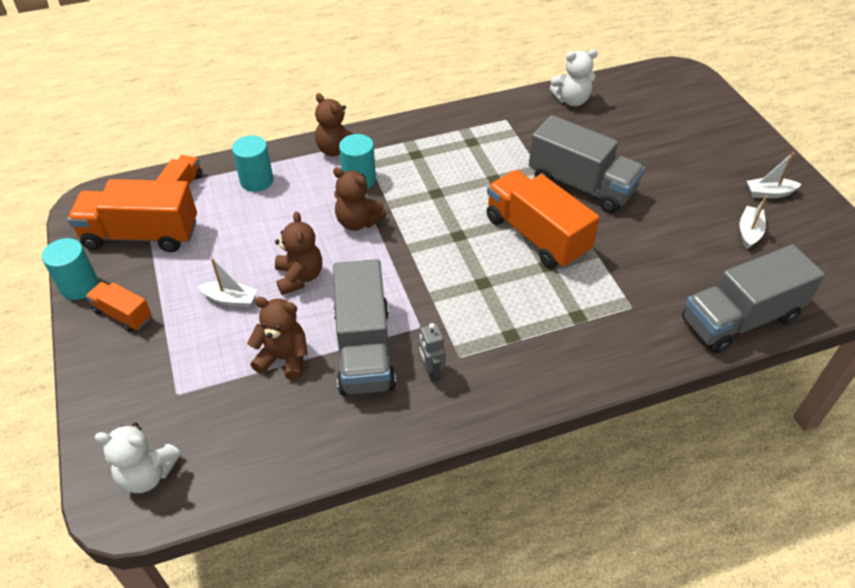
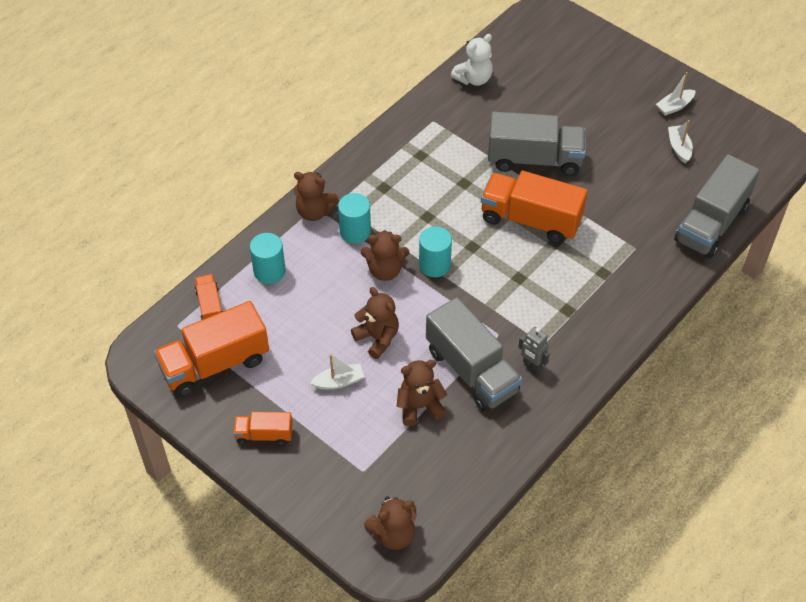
camera: 30 degrees left, 5 degrees up
(79, 286) = (205, 430): turquoise cylinder -> turquoise cylinder (434, 265)
(147, 474) = (393, 534): white teddy bear -> brown teddy bear

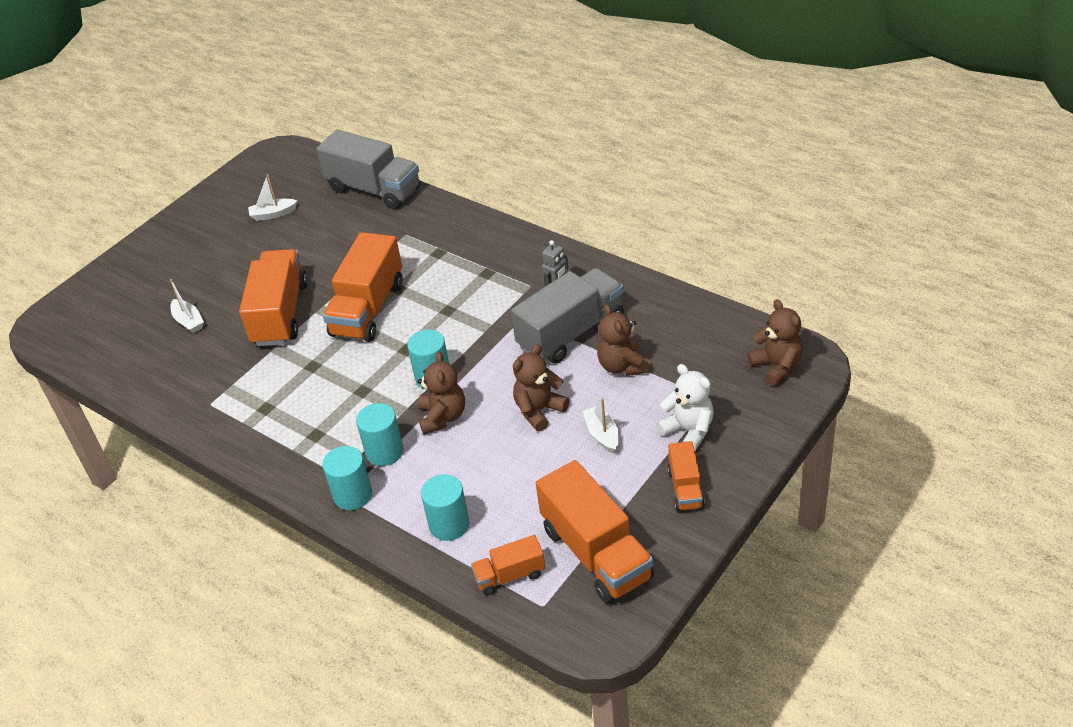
camera: 90 degrees left, 10 degrees down
(314, 212) = (352, 495): brown teddy bear -> turquoise cylinder
(473, 79) = (144, 376): white teddy bear -> white teddy bear (688, 431)
(534, 159) = (280, 314): grey truck -> orange truck
(674, 106) = (214, 220): white boat -> white boat (188, 321)

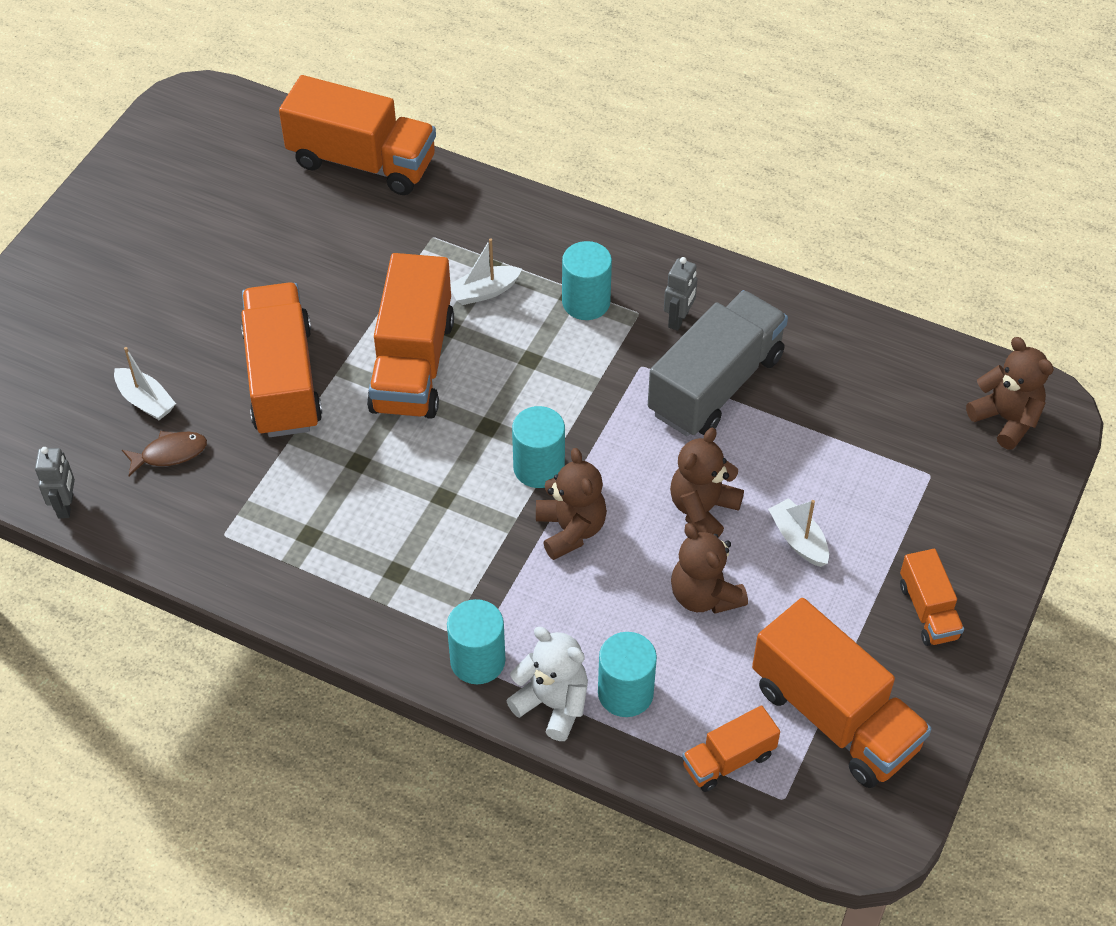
camera: 15 degrees left, 10 degrees up
(116, 380) = (66, 506): none -> grey robot
(193, 353) = (170, 453): none -> brown fish
(273, 214) = (219, 211): white boat -> white boat (484, 291)
(374, 189) = (362, 162): grey truck -> orange truck
(384, 452) = (503, 590): turquoise cylinder -> turquoise cylinder (586, 302)
(622, 366) = (799, 432): brown teddy bear -> brown teddy bear (704, 595)
(688, 431) = (912, 525): white teddy bear -> white teddy bear (552, 704)

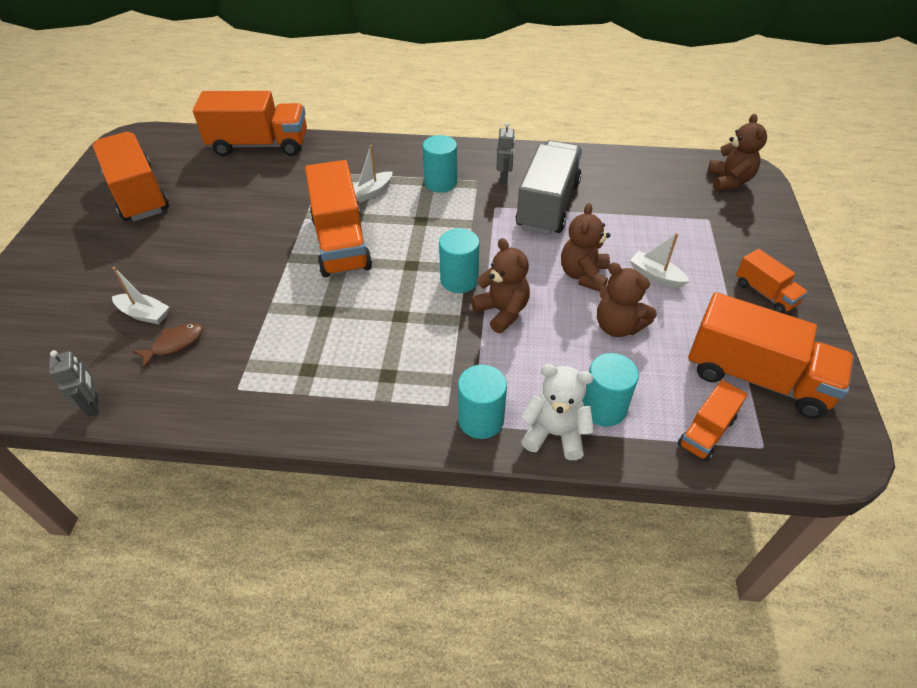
camera: 20 degrees left, 5 degrees down
(283, 380) = (249, 275): orange truck -> orange truck (138, 194)
(1006, 419) = (729, 181): brown teddy bear -> brown teddy bear turned 60 degrees clockwise

